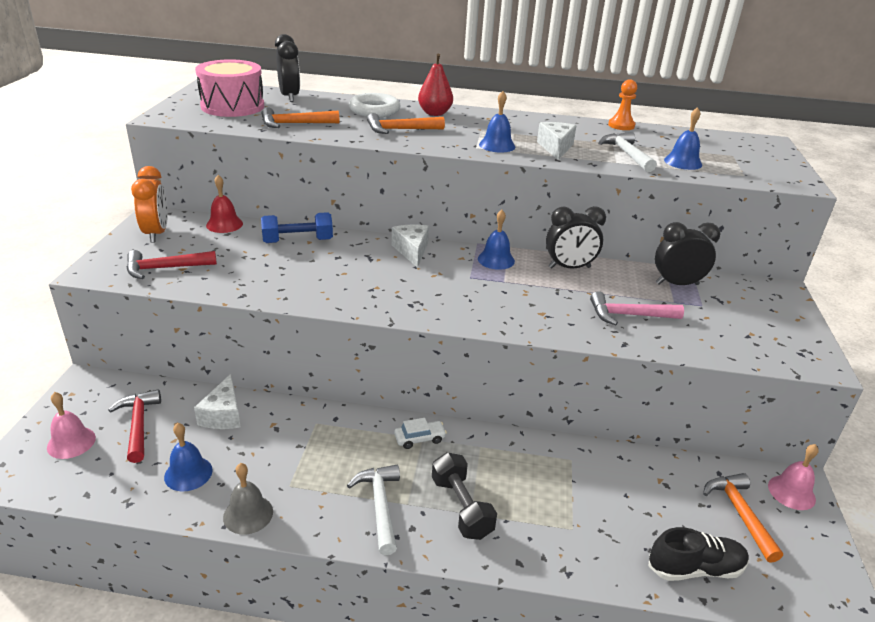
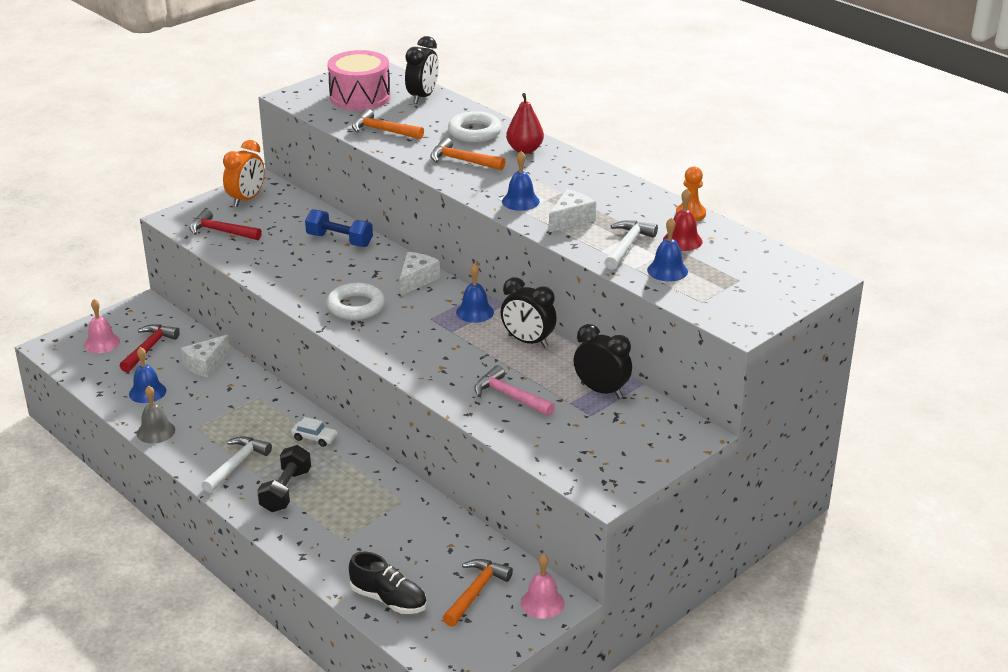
camera: 40 degrees right, 0 degrees up
(224, 224) = (303, 207): red bell -> red bell (682, 240)
(393, 290) = (356, 306): none -> white ring

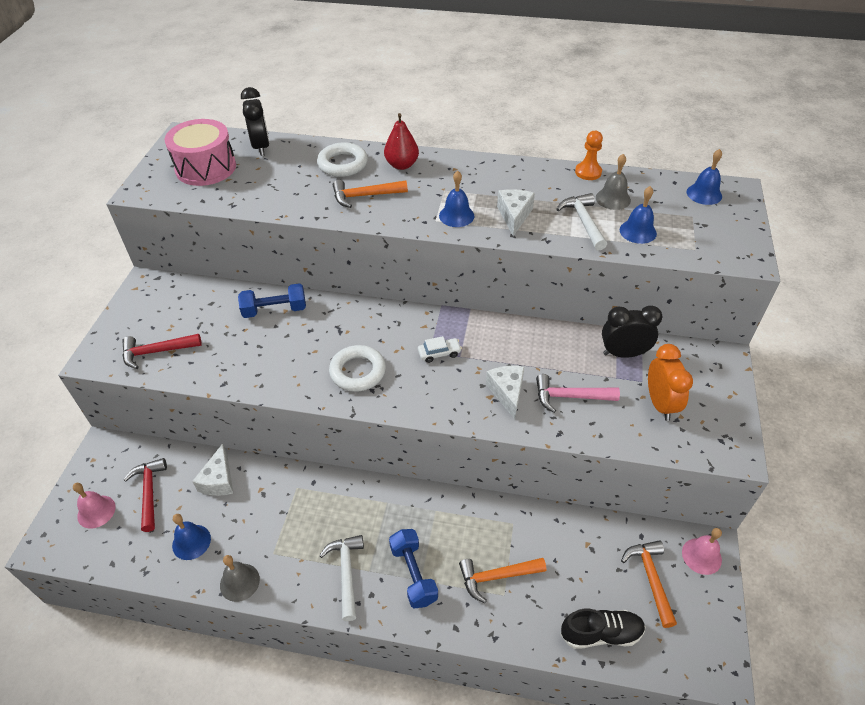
camera: 35 degrees left, 15 degrees up
(246, 199) = (148, 306): orange clock -> orange clock (660, 404)
(286, 490) = (413, 574): black dumbbell -> blue dumbbell
(314, 438) = (384, 503): white car -> white car (439, 353)
(382, 130) = (263, 194): orange hammer -> orange hammer (496, 577)
(416, 280) = (379, 319): white cheese -> white cheese (507, 393)
(475, 312) = (456, 327): blue bell -> blue bell (704, 194)
(528, 341) = (524, 335): black clock -> none
(682, 240) = (613, 199): red bell -> grey bell

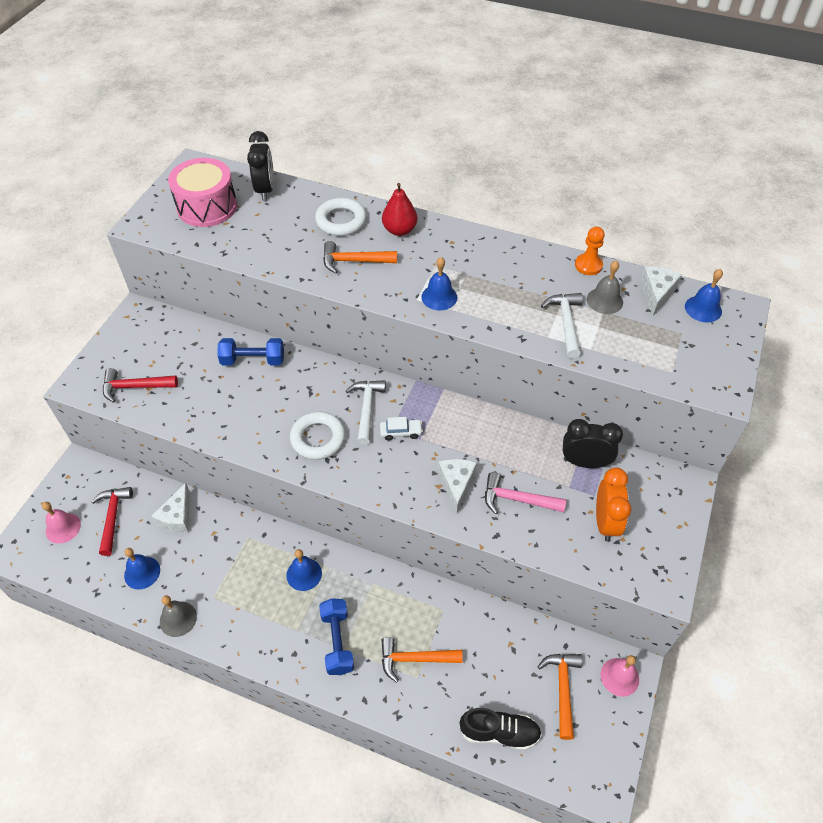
camera: 10 degrees right, 5 degrees up
(346, 572) = (276, 628): white hammer -> white hammer (367, 409)
(514, 216) = (497, 306): white cheese -> white cheese (656, 294)
(638, 231) = (618, 342): blue bell -> blue bell (304, 574)

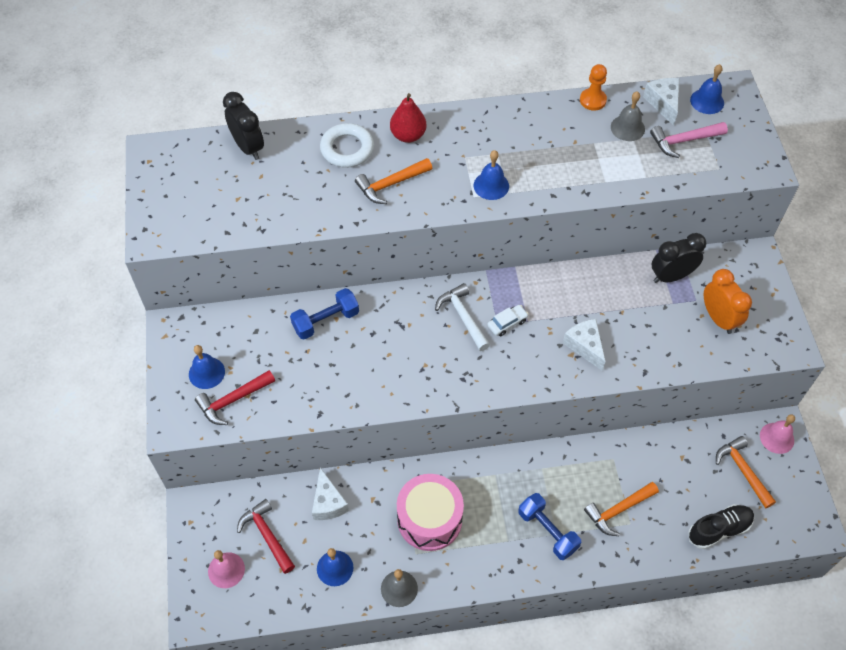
camera: 30 degrees left, 5 degrees up
(207, 207) = (204, 189): pink drum -> pink drum (429, 519)
(304, 574) = (479, 491): blue bell -> blue bell (206, 373)
(318, 438) = (441, 364): white ring -> none
(517, 499) = (640, 334): pink hammer -> pink hammer (683, 141)
(566, 323) = (611, 162): white hammer -> none

